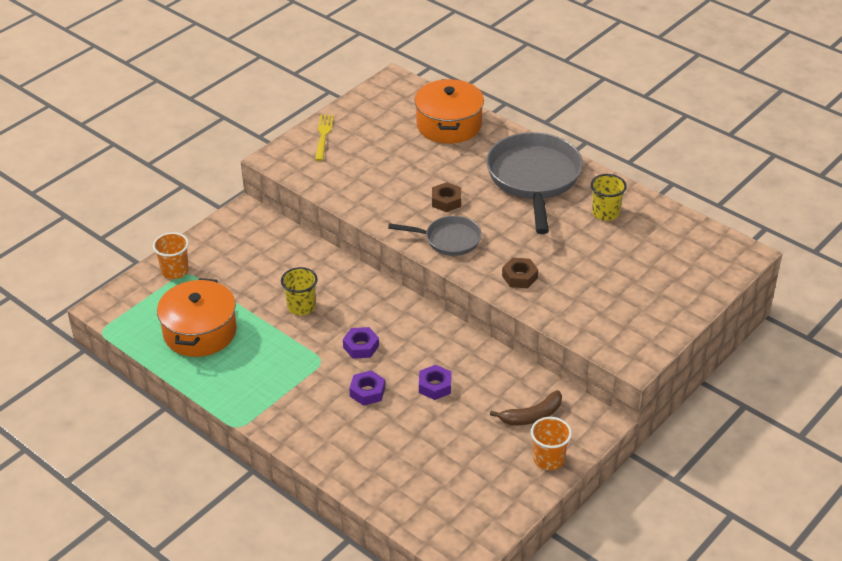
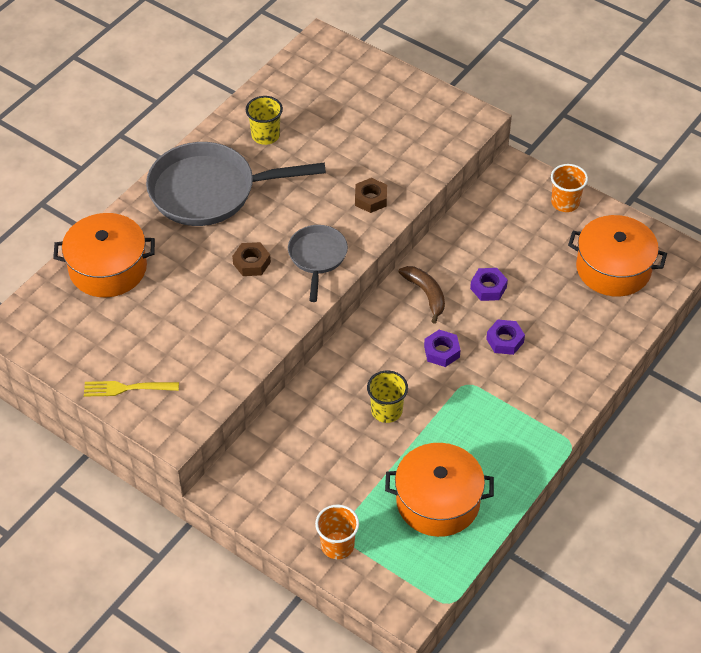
camera: 95 degrees left, 10 degrees up
(451, 488) = (613, 268): none -> orange pot
(531, 416) = (514, 215): brown banana -> brown banana (426, 294)

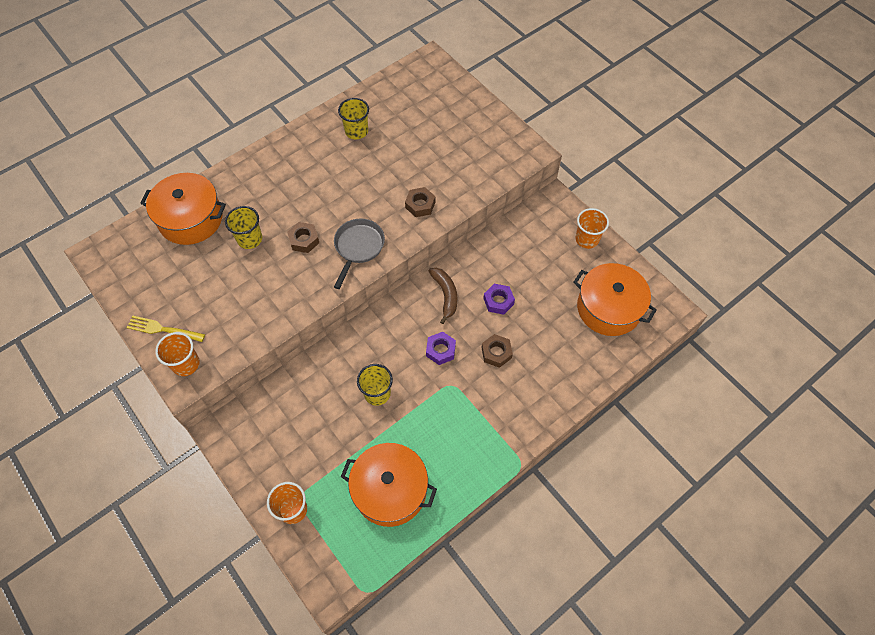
camera: 15 degrees right, 10 degrees up
(169, 417) = (186, 364): none -> orange cup
(187, 275) = (249, 239): none -> yellow cup
(210, 191) = (295, 169): grey pan -> none
(505, 340) = (496, 353): purple nut -> brown nut

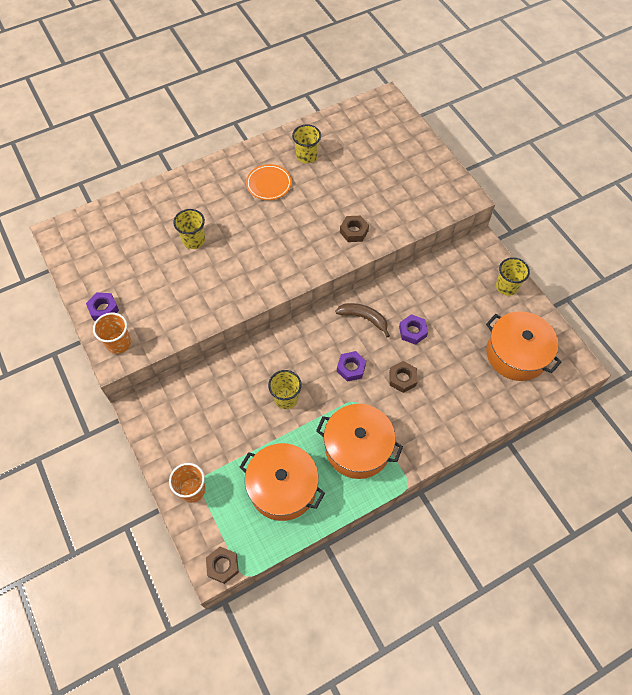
camera: 10 degrees right, 0 degrees up
(163, 329) = (103, 309): yellow fork -> purple nut
(191, 219) = (144, 214): orange pot -> orange pot (357, 447)
(304, 240) = (242, 248): brown nut -> brown nut (223, 566)
(321, 167) = (269, 184): none -> orange plate
(358, 247) = (290, 262): grey pan -> none
(445, 295) = (364, 318): brown banana -> brown banana turned 60 degrees counterclockwise
(587, 239) = (506, 286): orange cup -> yellow cup

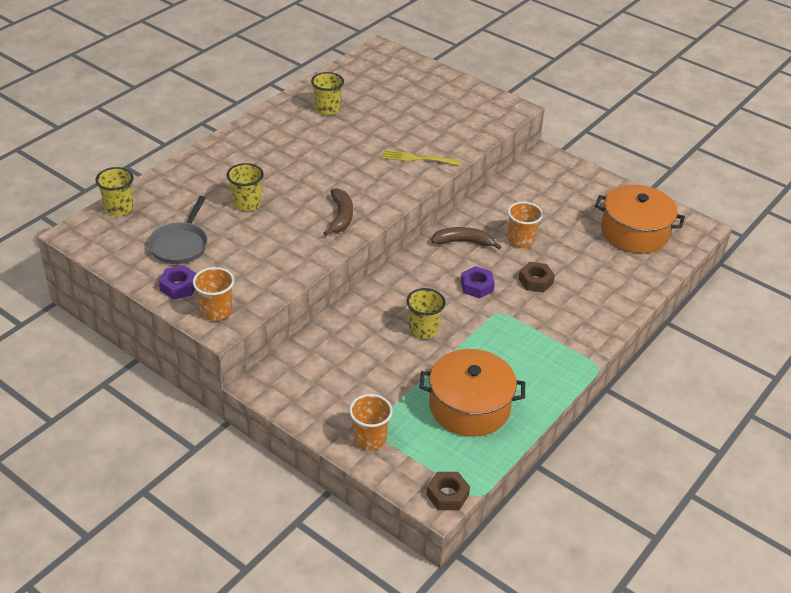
camera: 25 degrees left, 20 degrees down
(124, 267) = (180, 245): none -> grey pan
(259, 276) = (341, 217): none -> brown banana
(269, 184) = (301, 140): orange plate -> none
(354, 231) = (418, 159): brown nut -> yellow fork
(357, 447) = (527, 350): orange pot -> none
(412, 331) = (521, 240): purple nut -> orange cup
(506, 286) = (590, 182): yellow cup -> yellow cup (119, 208)

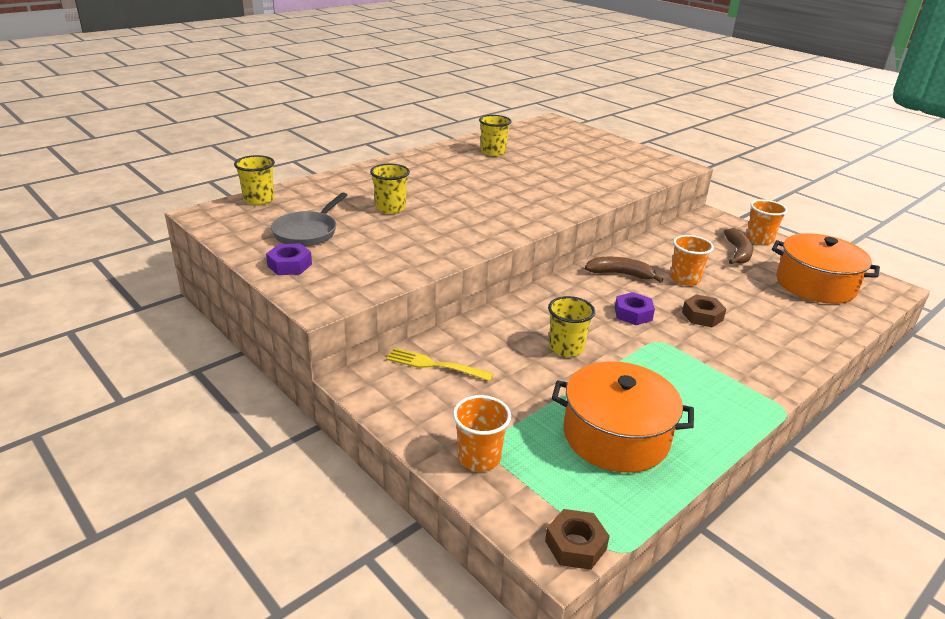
camera: 10 degrees right, 10 degrees down
(216, 311) = (321, 290): orange cup -> orange cup (759, 239)
(341, 217) = (487, 226): brown banana -> brown banana (738, 253)
(418, 159) = (578, 192): yellow fork -> yellow fork (435, 365)

